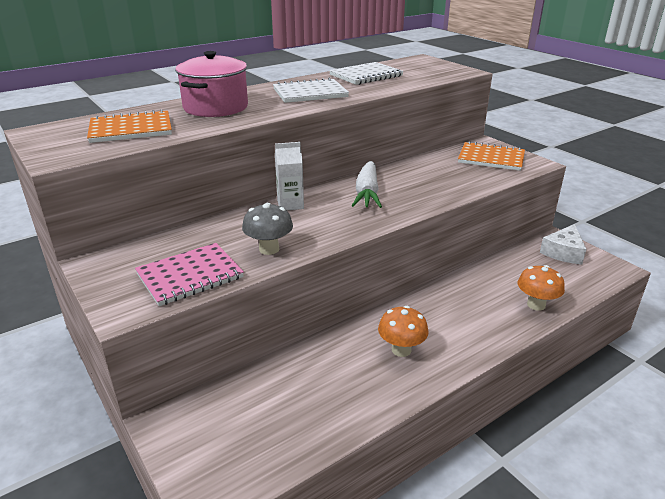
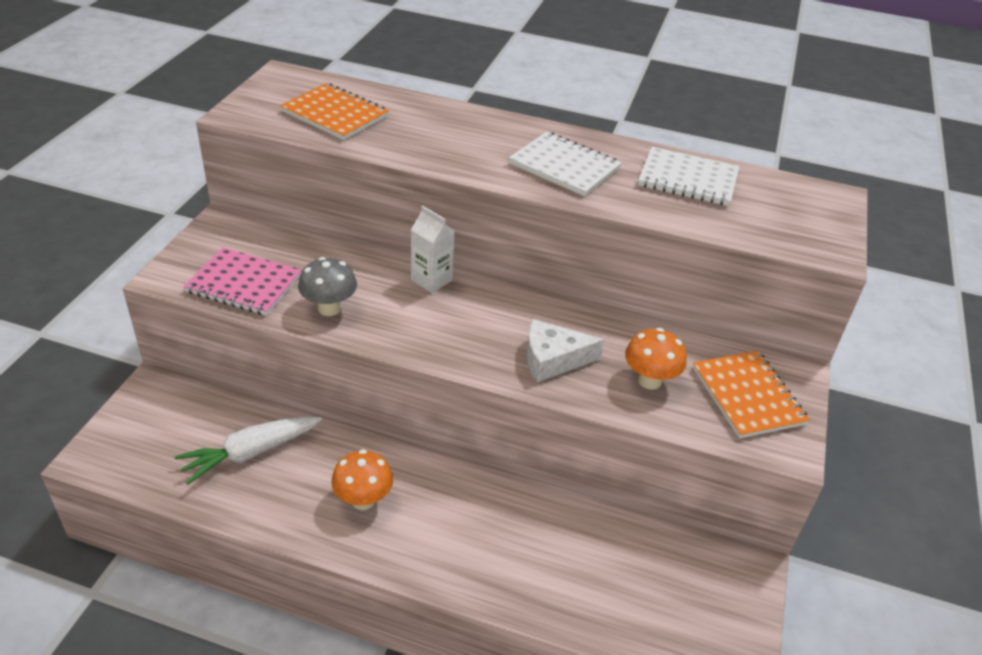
camera: 50 degrees right, 10 degrees up
(216, 107) = (445, 129): pink pot -> none
(367, 193) = (517, 323): white carrot -> white carrot (250, 453)
(536, 305) = (555, 596): orange mushroom -> orange mushroom (649, 380)
(563, 252) = (720, 590): white cheese -> white cheese (552, 359)

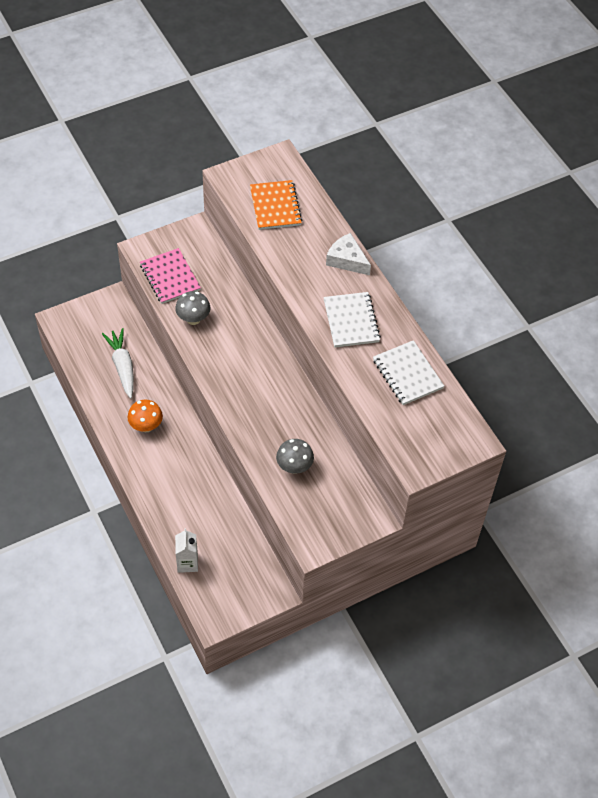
camera: 45 degrees right, 15 degrees up
(250, 453) = (122, 366): white carrot -> white carrot turned 60 degrees clockwise
(431, 280) = (259, 336): white carton -> white carton (187, 563)
(552, 359) = (263, 422): white cheese -> white cheese (347, 260)
(649, 380) = (294, 467): orange mushroom -> grey mushroom
(747, 396) = (330, 510): orange notebook -> none

